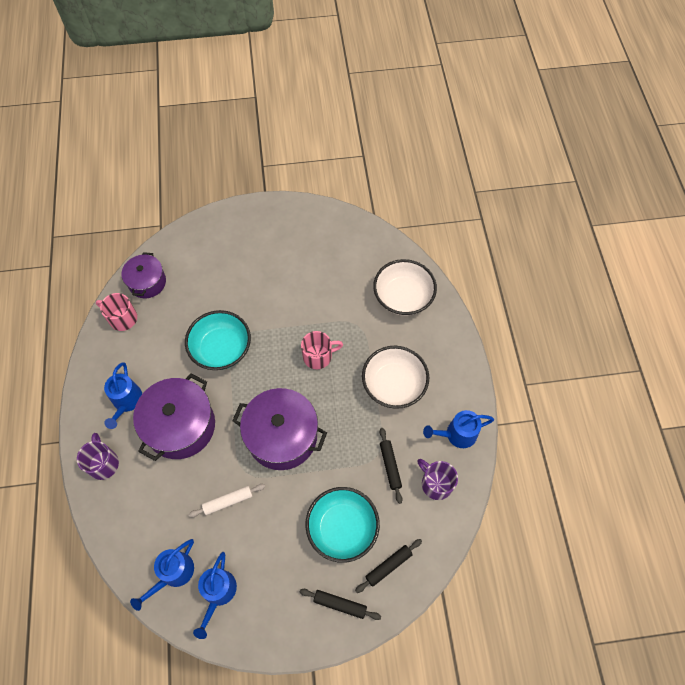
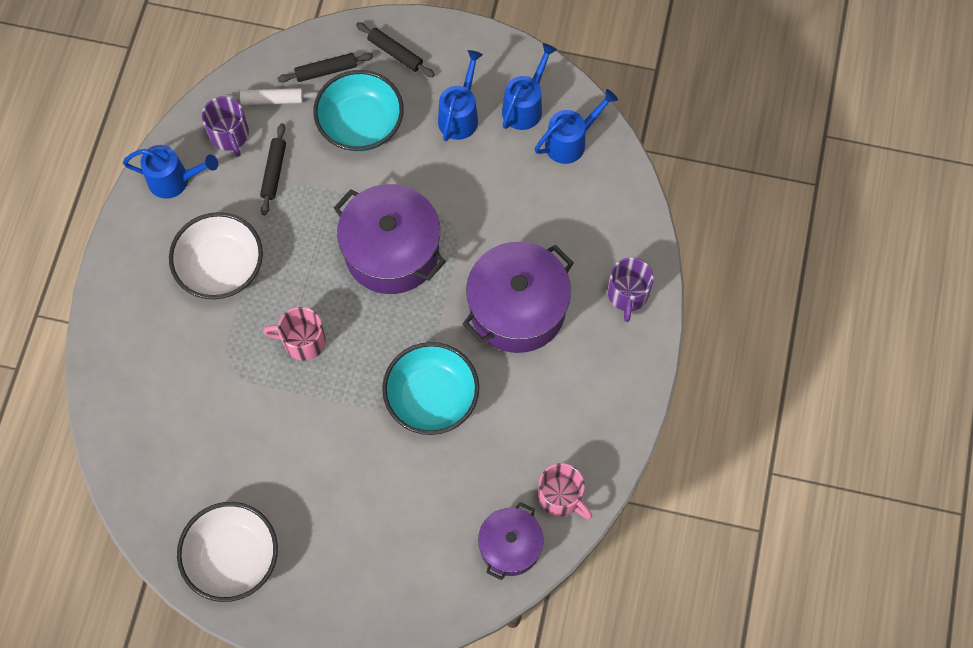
camera: 160 degrees left, 5 degrees up
(126, 402) = (581, 365): blue watering can -> blue watering can (460, 115)
(228, 501) = (484, 197): white rolling pin -> white rolling pin (272, 100)
(403, 297) = (146, 387): white bowl -> white bowl (233, 558)

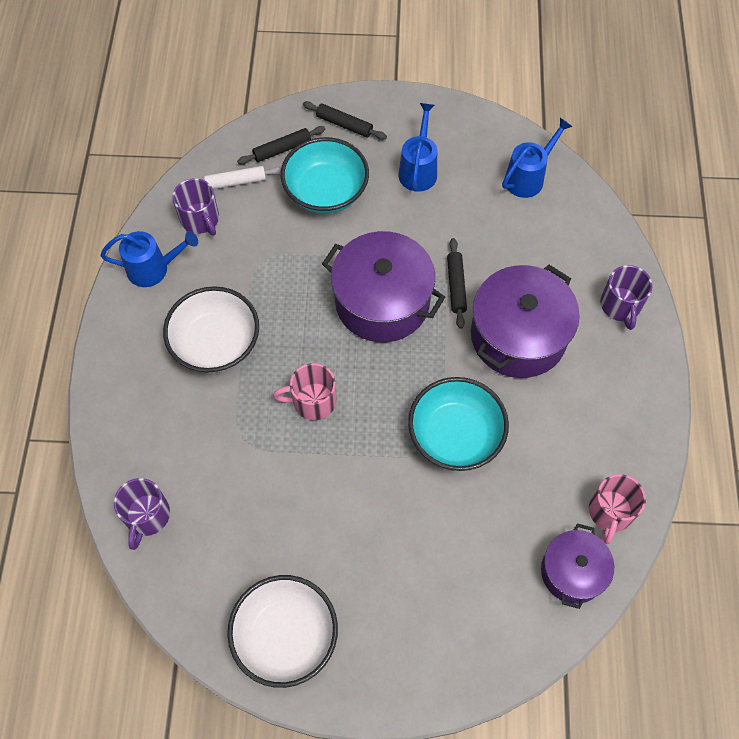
camera: 10 degrees left, 5 degrees down
(127, 426) = (147, 516): none -> purple mug
(274, 172) = (251, 246): black rolling pin -> black rolling pin (456, 286)
(525, 106) = (477, 152): blue watering can -> none
(561, 497) = (610, 512): pink mug -> pink mug turned 75 degrees clockwise

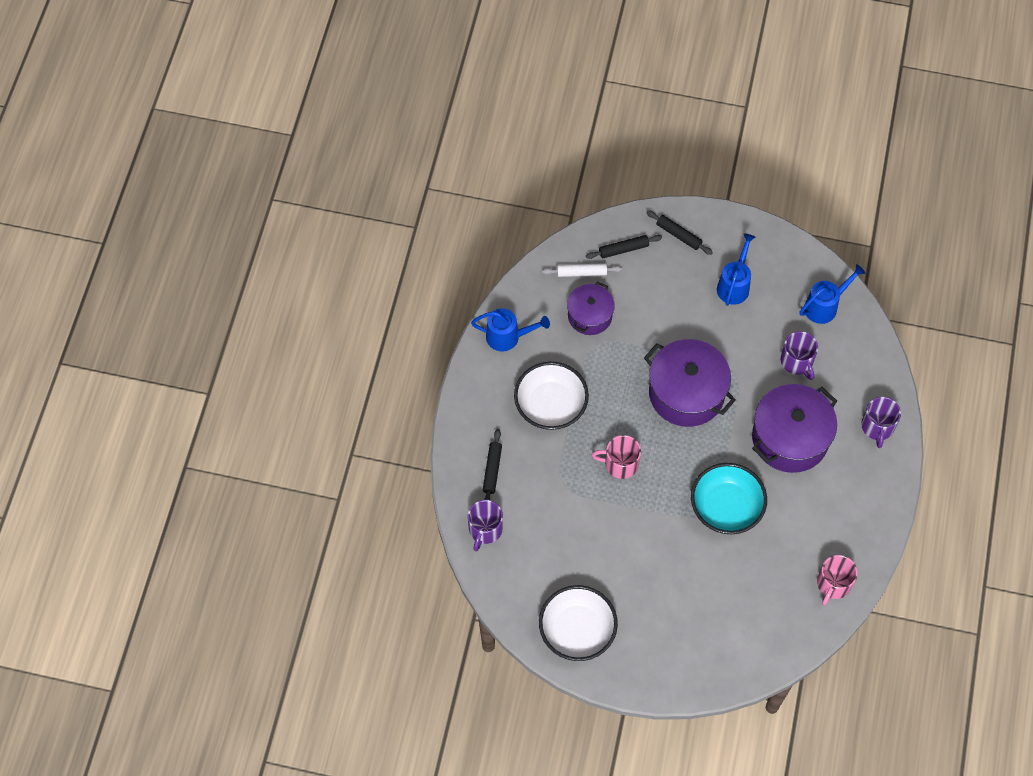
camera: 10 degrees right, 0 degrees up
(200, 219) = (549, 301): purple mug -> purple mug (797, 362)
(326, 191) = (654, 292): turquoise bowl -> none
(456, 286) = (748, 389): black rolling pin -> black rolling pin (492, 470)
(572, 572) = (795, 622): purple pot -> purple pot (590, 316)

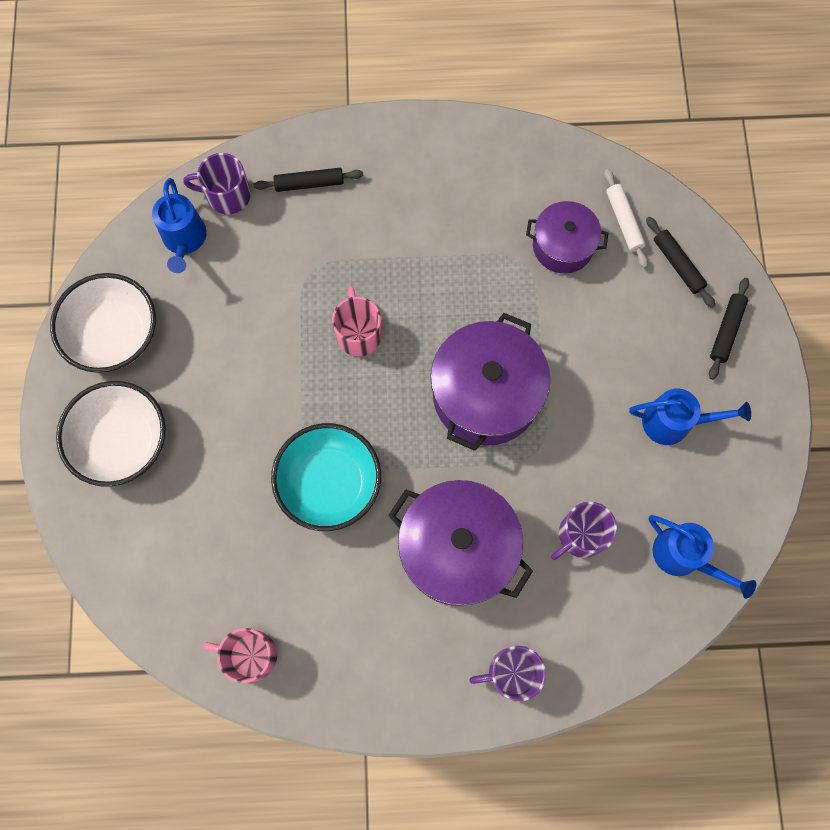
camera: 75 degrees right, 10 degrees up
(508, 337) = (500, 156): blue watering can -> blue watering can (185, 241)
(550, 406) = (417, 230): white bowl -> white bowl (122, 441)

